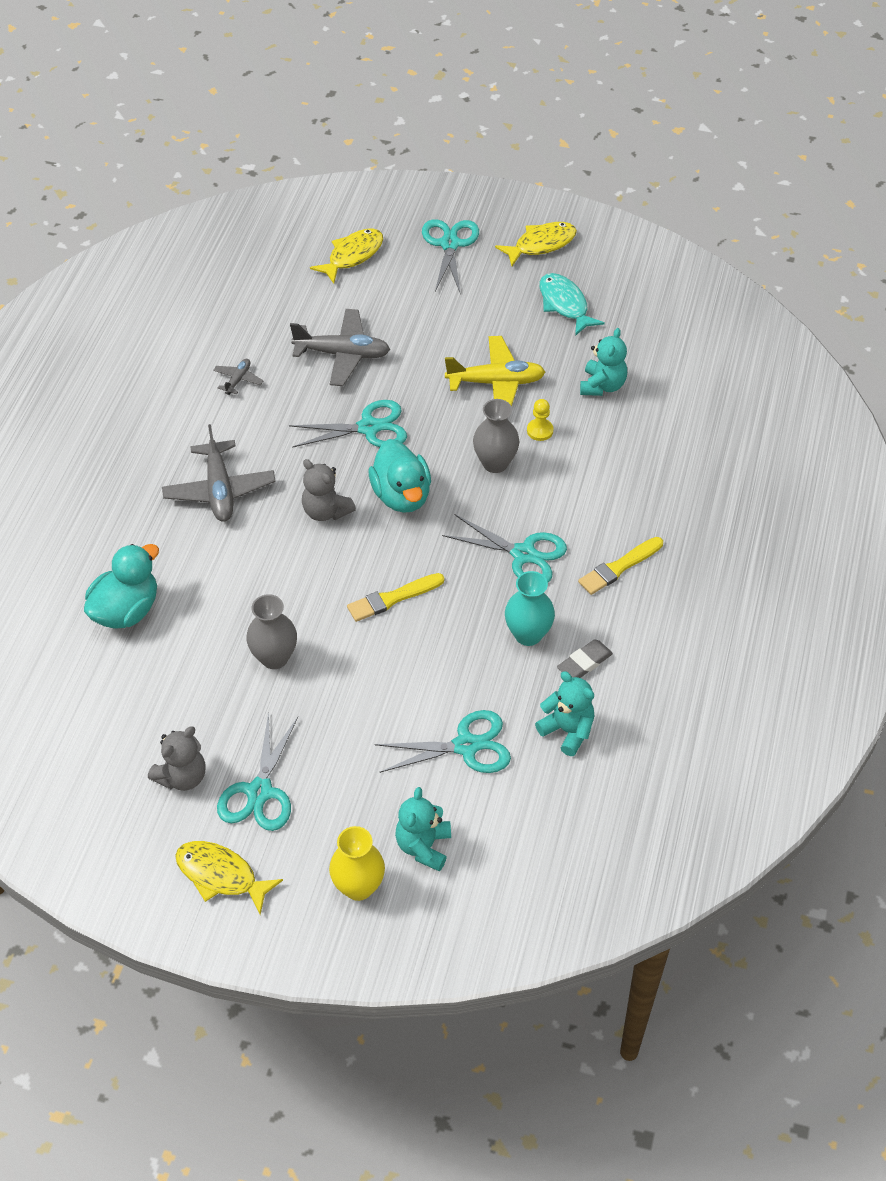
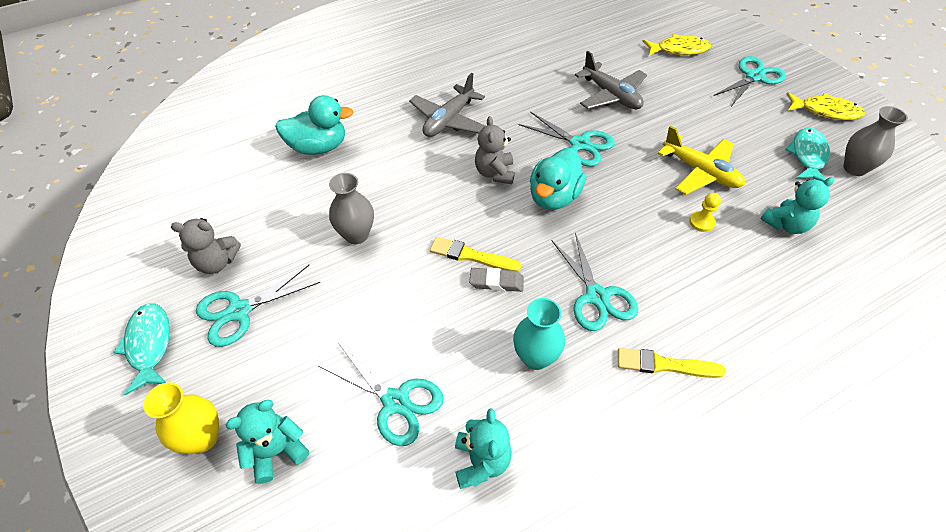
camera: 45 degrees right, 0 degrees up
(221, 875) = (149, 345): yellow fish -> turquoise fish
(238, 380) = (531, 72): grey plane -> none
(495, 463) = (643, 221): grey vase -> grey vase (854, 168)
(584, 663) = (555, 417): grey eraser -> grey eraser (496, 282)

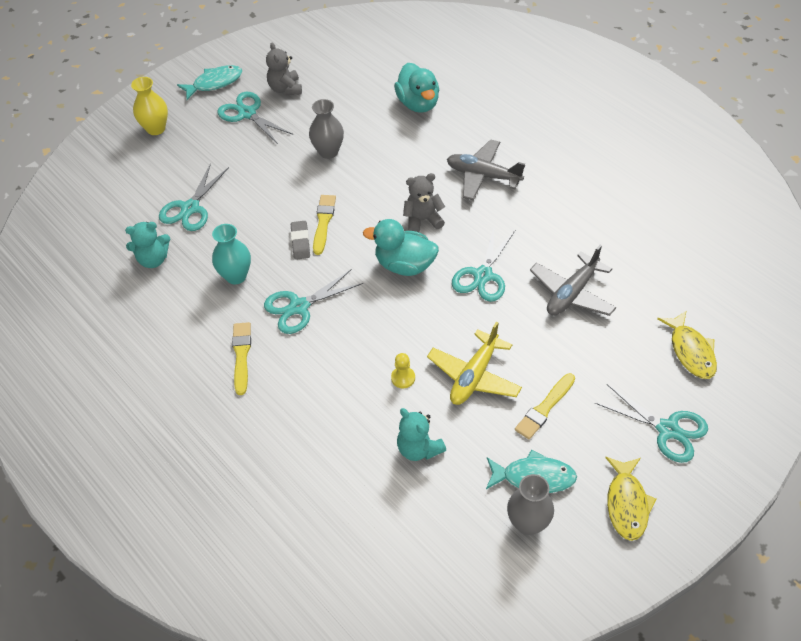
camera: 80 degrees right, 0 degrees up
(276, 451) = (150, 163): turquoise teddy bear -> none
(735, 136) = (544, 408): none -> yellow brush

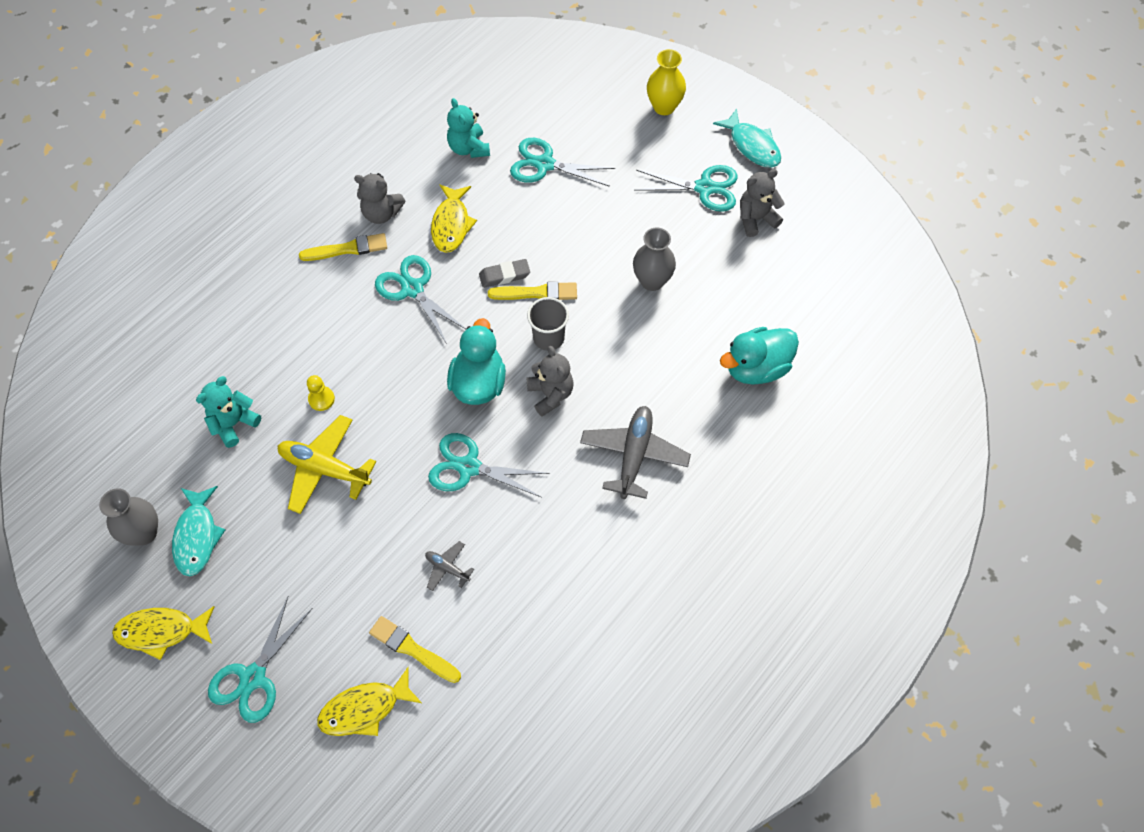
camera: 80 degrees right, 10 degrees up
(208, 328) = (381, 213): none -> grey teddy bear
(236, 276) = (451, 224): turquoise vase -> yellow fish
(247, 113) = (704, 188): turquoise scissors -> turquoise scissors turned 60 degrees clockwise
(369, 218) = (548, 338): none -> grey cup
(544, 408) = (283, 543): yellow brush -> yellow brush (412, 649)
(572, 293) = (447, 568): grey plane -> grey plane, size x0.50

